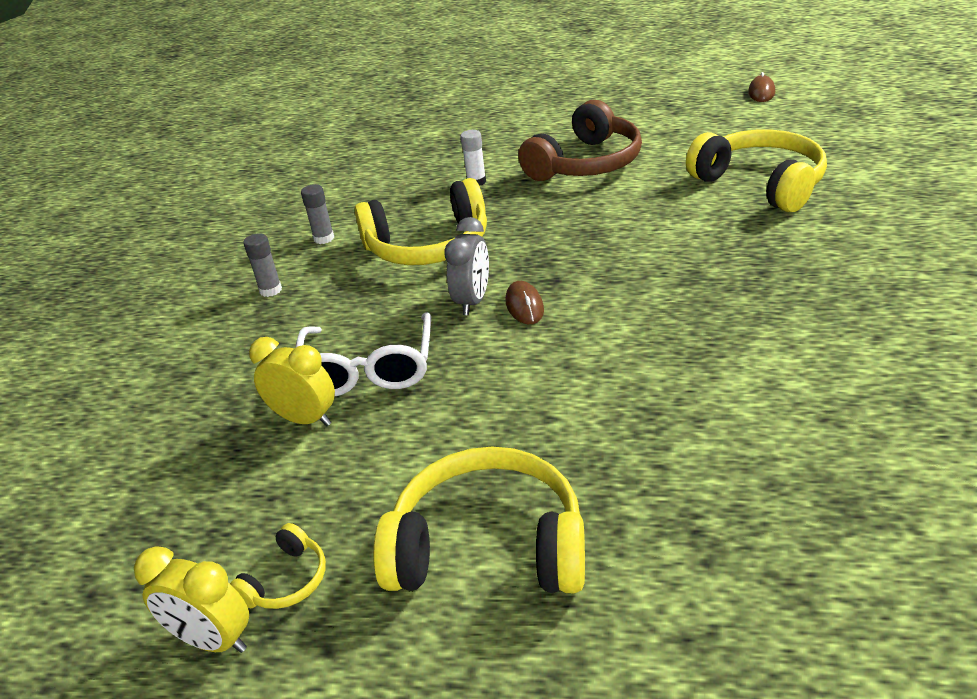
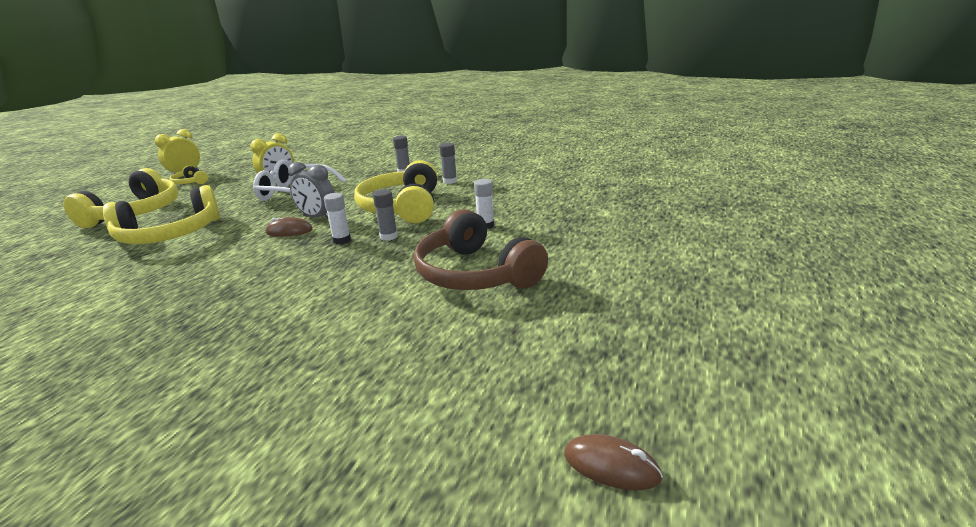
camera: 100 degrees right, 10 degrees down
(520, 228) = (388, 236): none -> grey glue stick
(539, 255) = (342, 240): none -> white glue stick
(760, 184) = (320, 369): yellow headphones -> yellow headphones (169, 234)

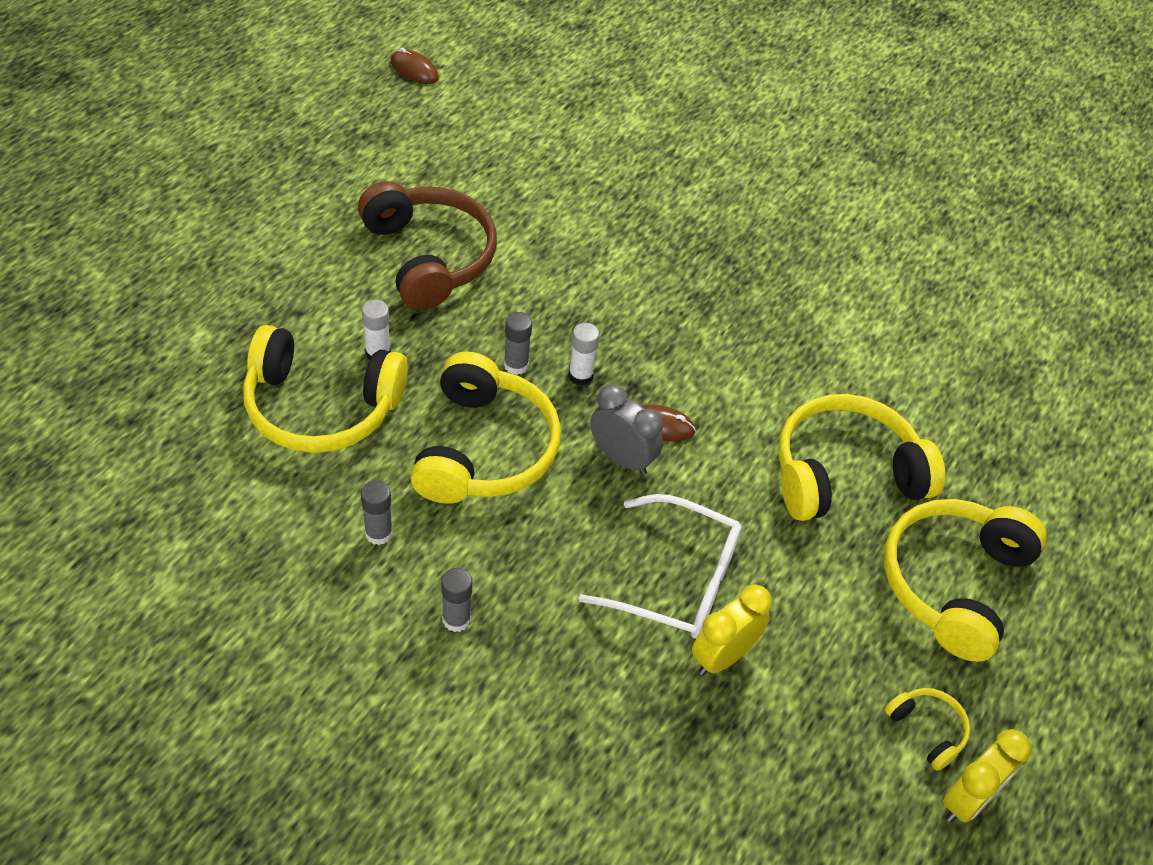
camera: 175 degrees left, 25 degrees up
(506, 204) = (321, 406): none -> yellow headphones

